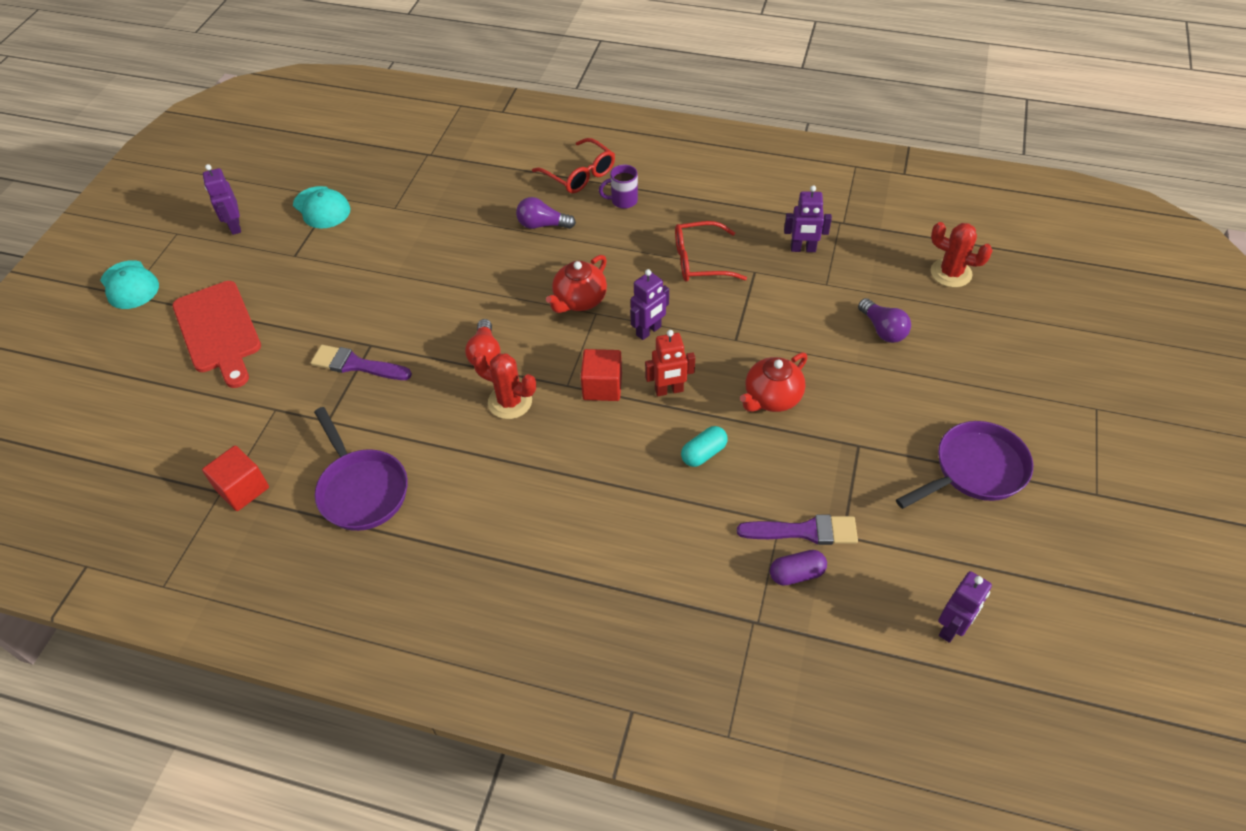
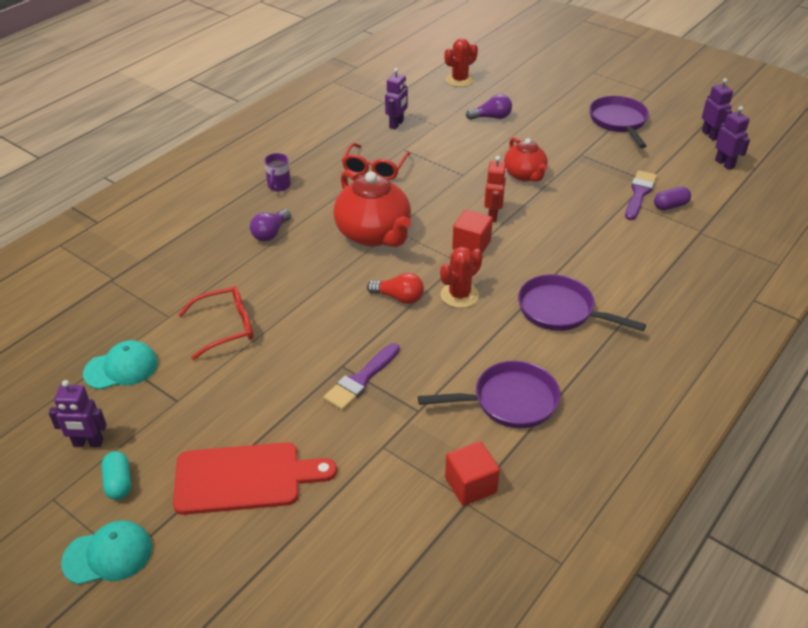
camera: 70 degrees left, 10 degrees down
(521, 499) = (560, 310): none -> purple pan
(579, 174) = (226, 199): red glasses -> red glasses (225, 327)
(579, 300) = (374, 234): red teapot -> red teapot, size x1.63
(649, 331) = (429, 209): purple robot -> purple robot (710, 135)
(703, 453) = (558, 215): turquoise capsule -> turquoise capsule (119, 483)
(796, 574) = (670, 206): purple capsule -> purple capsule turned 60 degrees clockwise

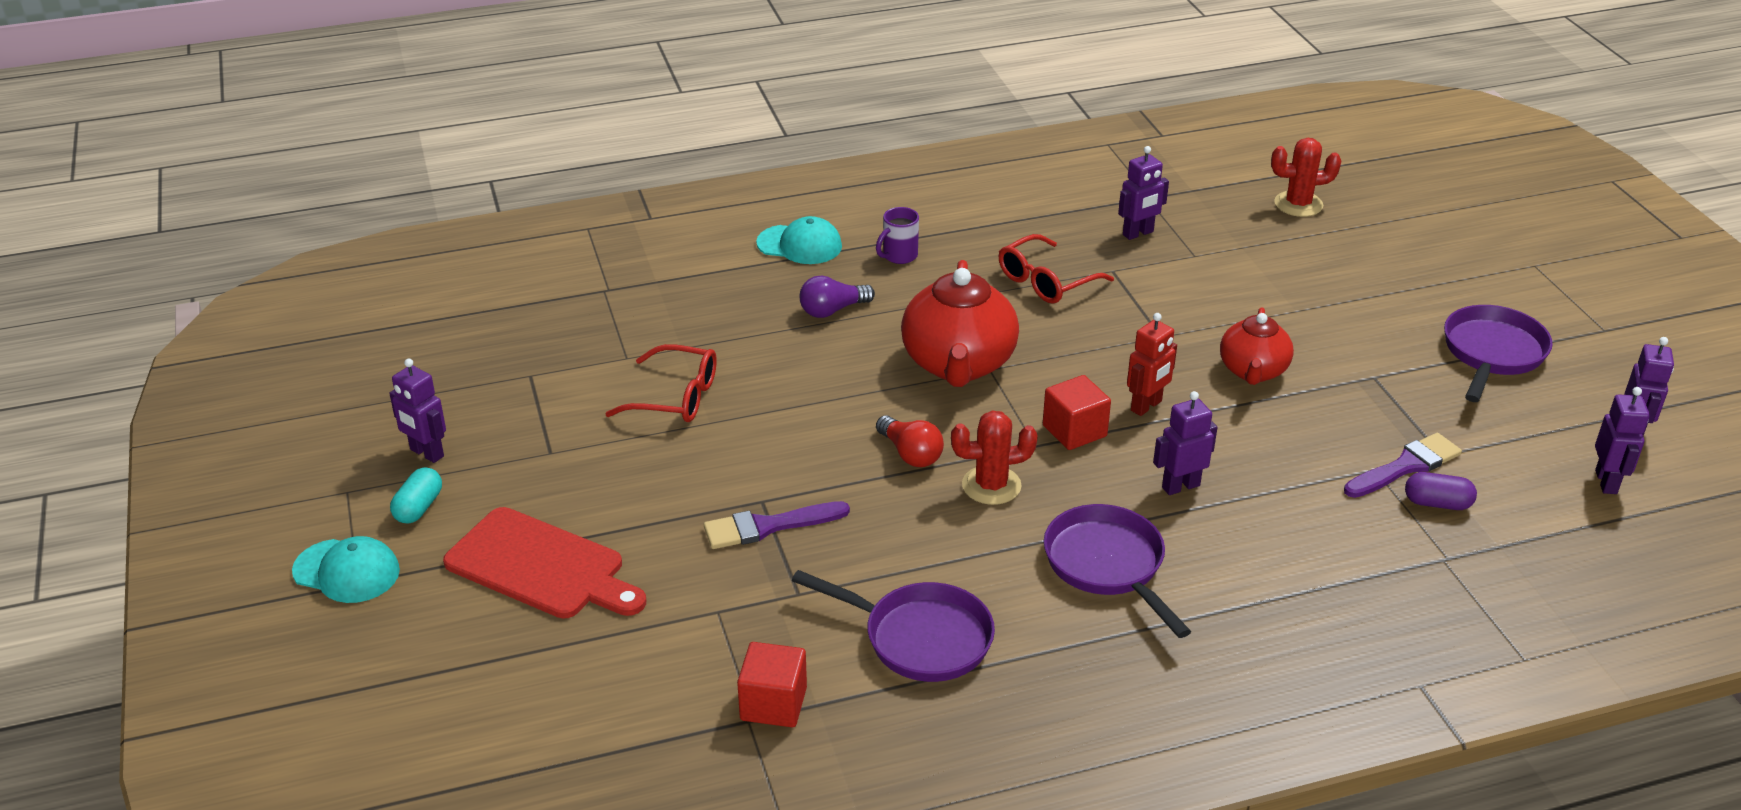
camera: 35 degrees right, 5 degrees down
(121, 368) = (527, 391): turquoise cap -> turquoise cap (800, 245)
(491, 117) = (1290, 274): purple light bulb -> none
(552, 251) = (1180, 486): none -> purple robot

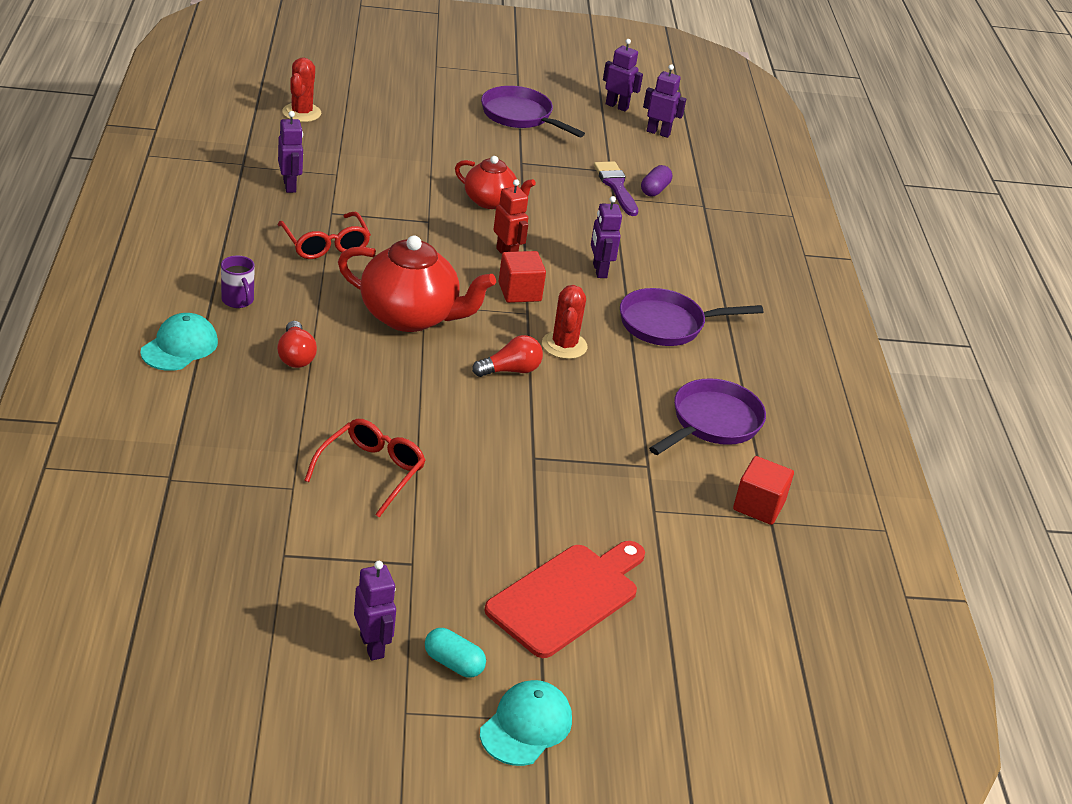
camera: 80 degrees left, 0 degrees up
(426, 453) = (372, 646): purple robot -> purple robot turned 75 degrees counterclockwise
(768, 526) = (566, 461): purple brush -> none
(832, 310) = (296, 356): purple light bulb -> red light bulb

